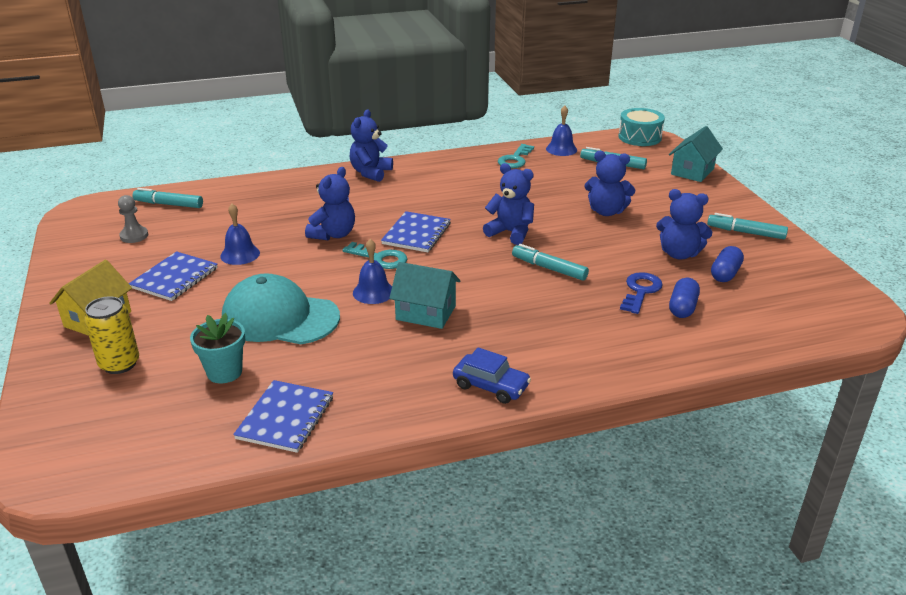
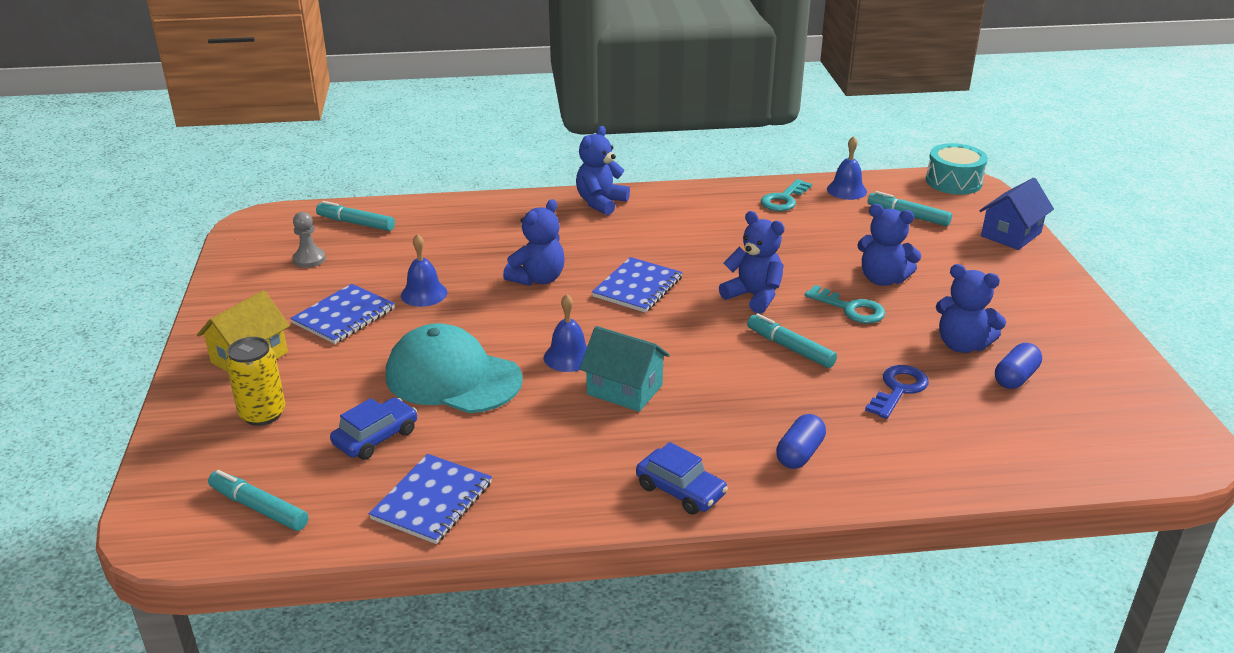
camera: 10 degrees right, 0 degrees up
(224, 372) = (376, 437): turquoise flower pot -> blue car
(380, 258) = (586, 314): turquoise key -> turquoise key (850, 309)
(682, 308) = (946, 417): blue capsule -> blue capsule (799, 453)
(692, 171) = (1011, 234): turquoise house -> blue house
(746, 232) = (1059, 324): turquoise marker -> turquoise marker (259, 508)

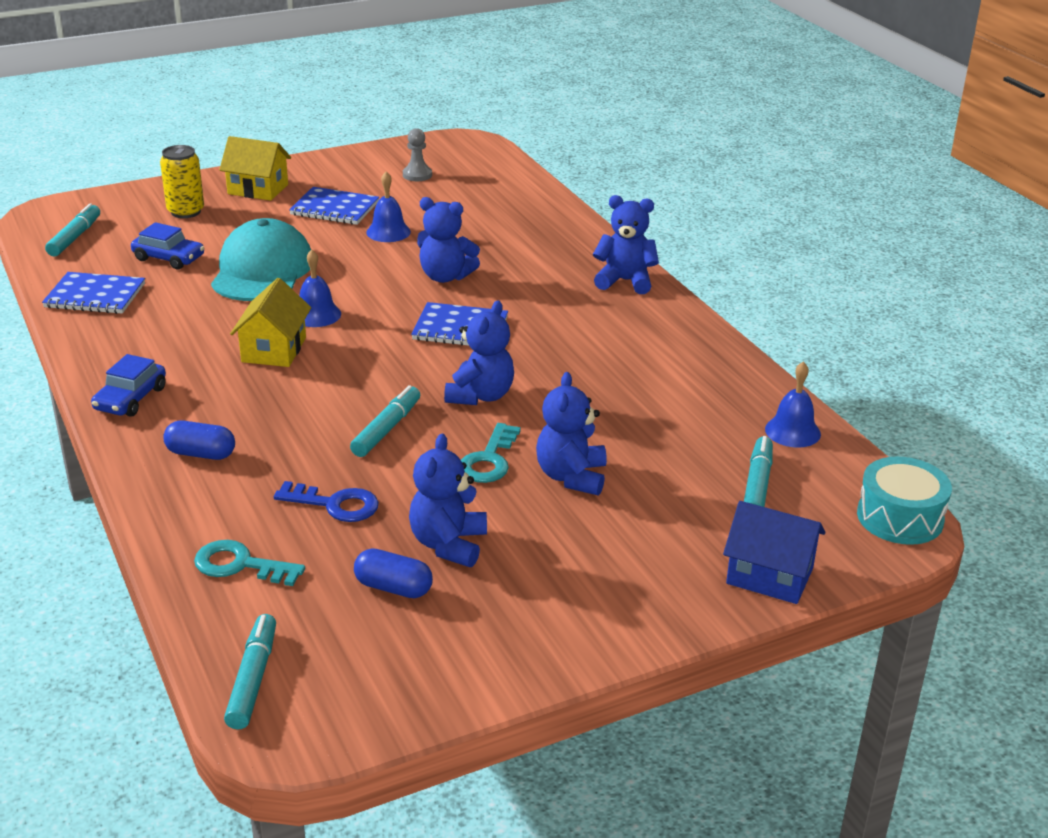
camera: 70 degrees right, 0 degrees up
(356, 223) = (492, 178): turquoise marker -> turquoise marker (253, 679)
(624, 390) = (274, 350): turquoise house -> yellow house
(784, 199) = (727, 389): turquoise key -> turquoise key (240, 565)

